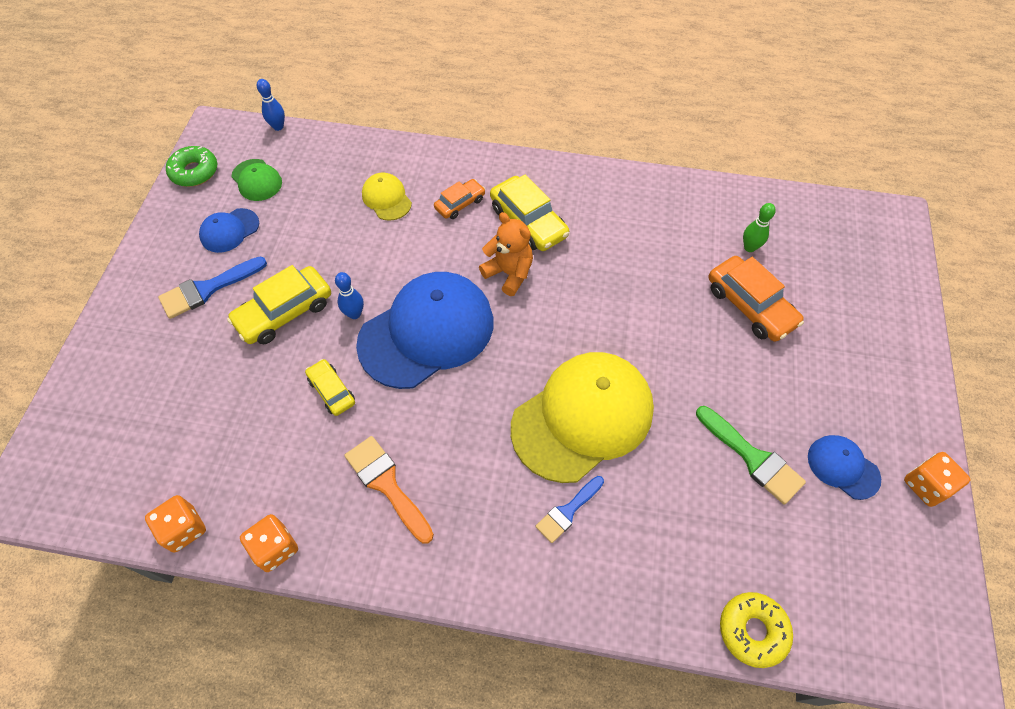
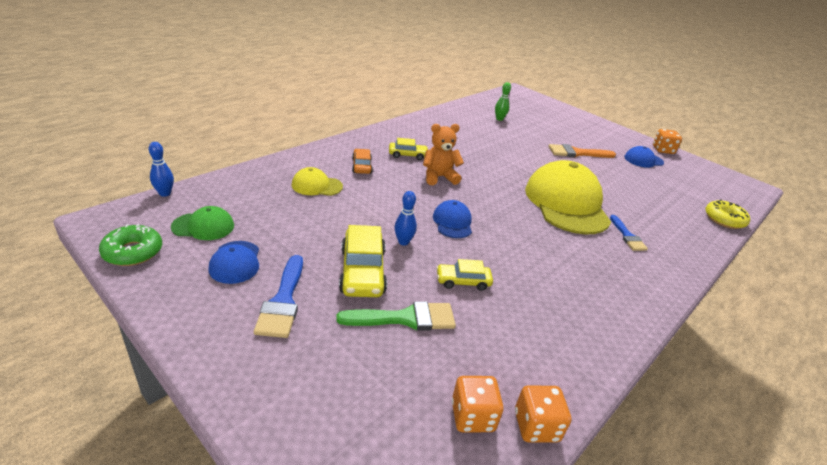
camera: 60 degrees left, 25 degrees down
(275, 548) = (588, 373): orange dice -> orange dice (472, 416)
(387, 484) = (565, 292): orange brush -> orange brush (577, 153)
(427, 332) = (452, 222): blue cap -> blue cap, size x0.46
(528, 222) = (407, 155): yellow car -> yellow car, size x0.59
(750, 306) = (534, 135): orange car -> none
(752, 458) = (625, 175): green brush -> green brush (405, 318)

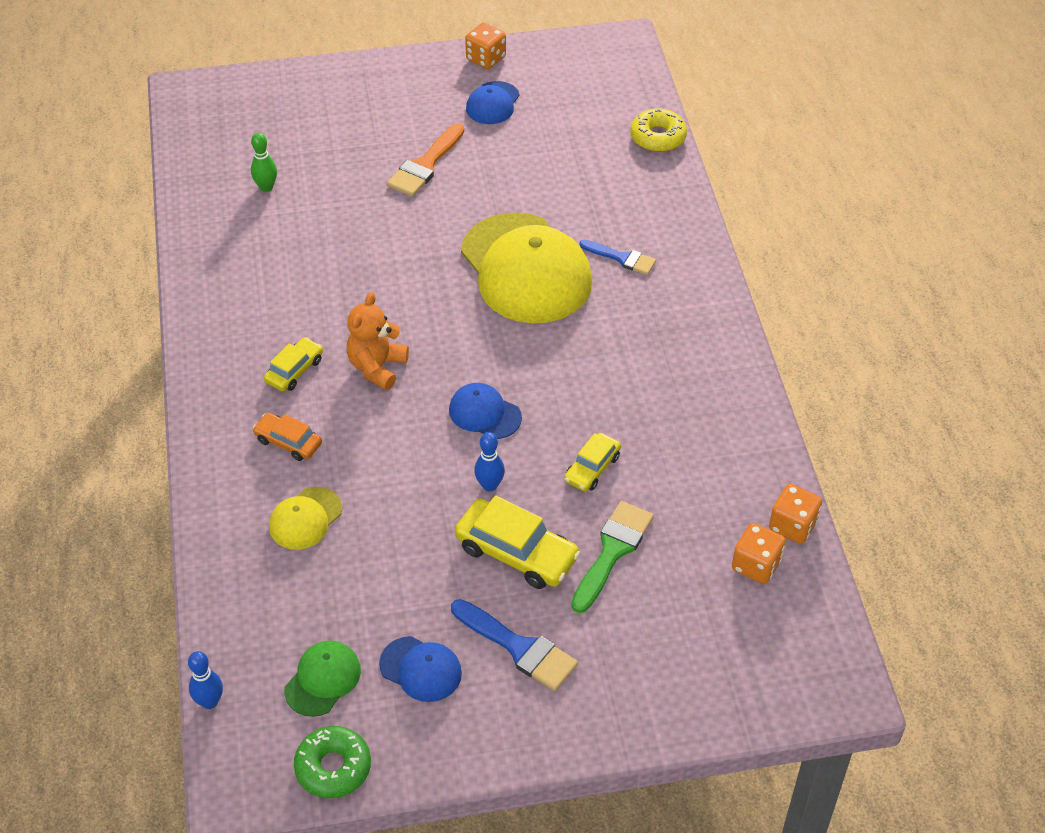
camera: 50 degrees left, 15 degrees up
(566, 203) = (526, 269): yellow cap -> yellow cap turned 150 degrees counterclockwise

